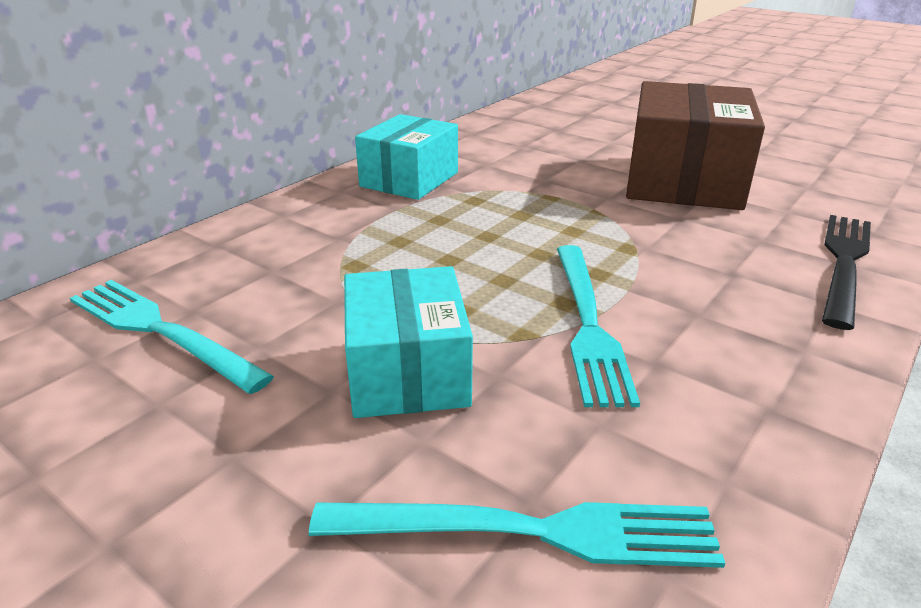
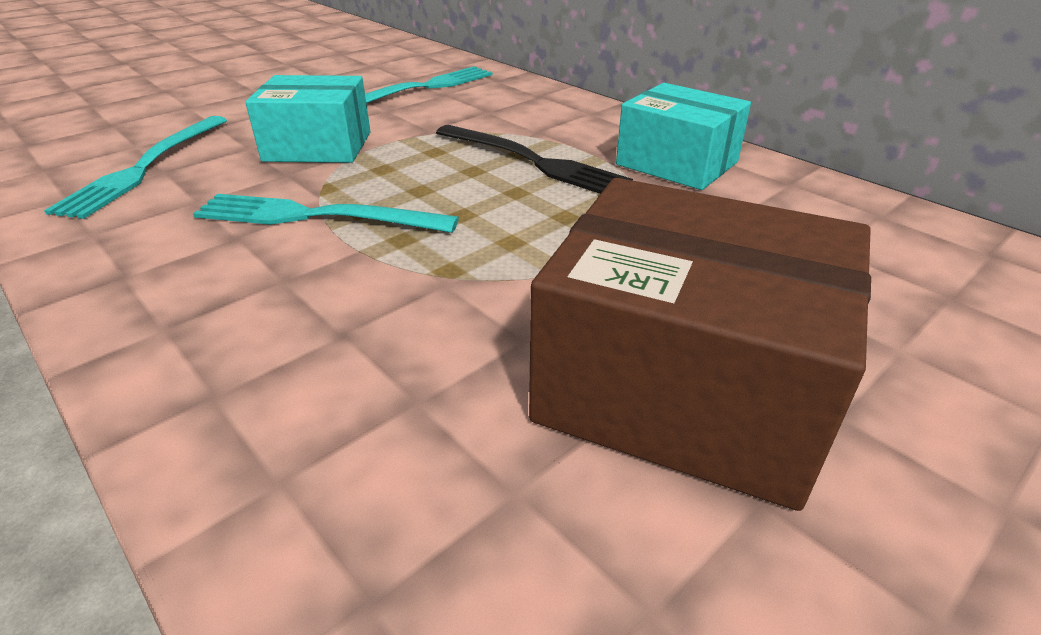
camera: 100 degrees right, 5 degrees up
(844, 263) = (288, 468): black fork -> black fork (532, 161)

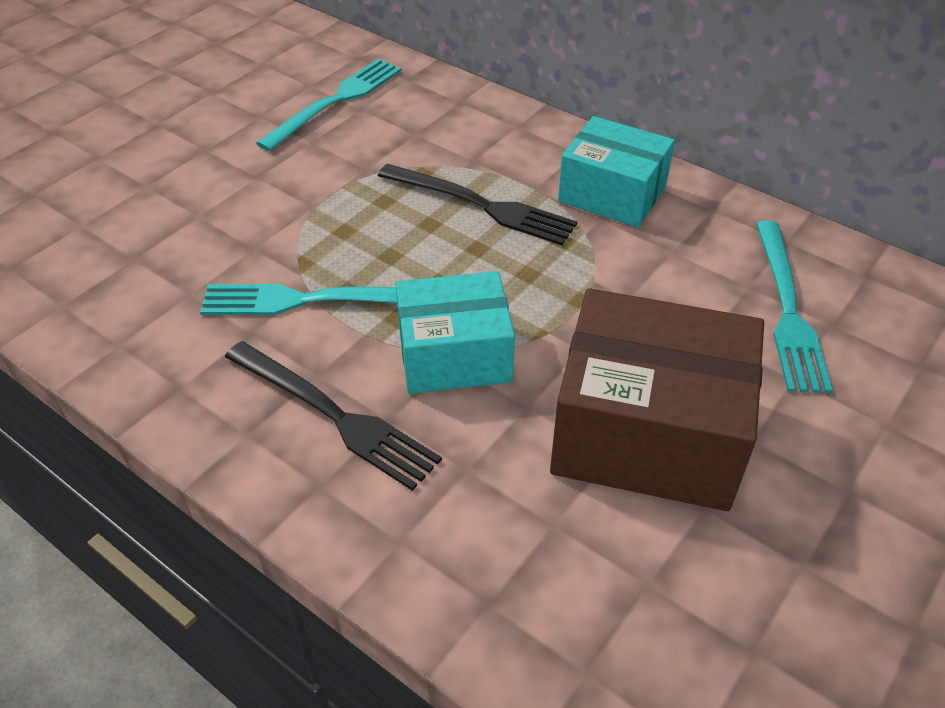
camera: 10 degrees left, 10 degrees up
(145, 167) = (112, 255): turquoise fork -> turquoise fork (787, 309)
(277, 320) = (333, 415): none -> black fork
(318, 146) = (268, 206): turquoise box -> turquoise box (454, 355)

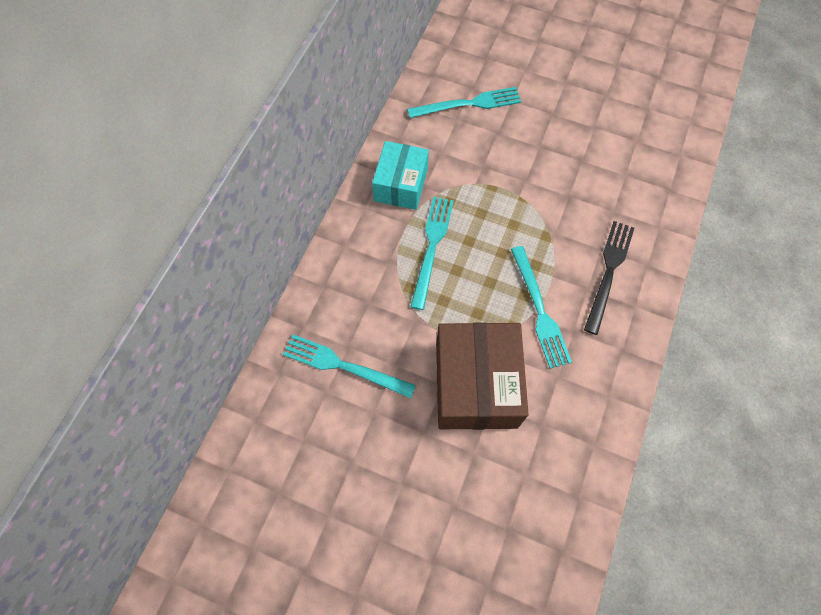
camera: 105 degrees left, 20 degrees up
(454, 355) = (551, 232): turquoise box -> none
(481, 205) = (432, 247): black fork -> turquoise fork
(648, 432) = (565, 149): brown box -> brown box (475, 385)

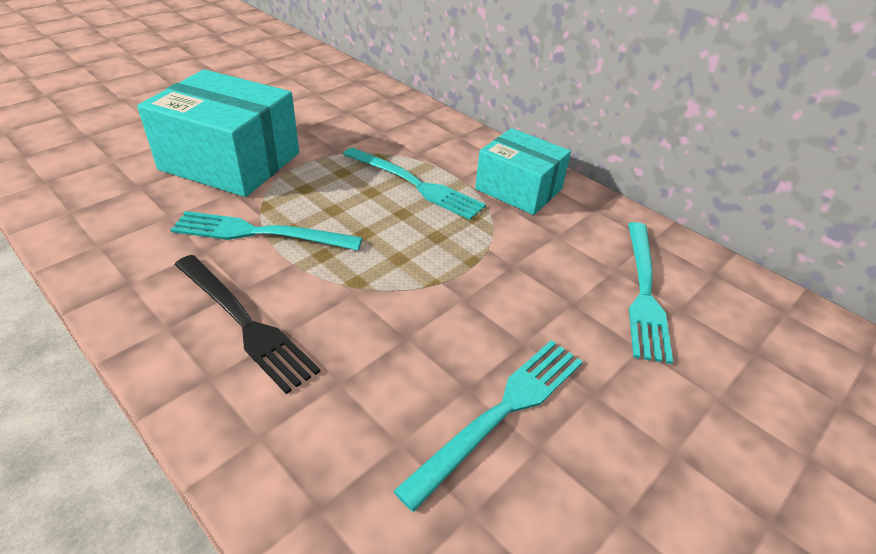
camera: 110 degrees right, 25 degrees down
(344, 366) = (330, 105): turquoise fork -> turquoise fork (501, 413)
(475, 385) = (230, 161): brown box -> turquoise box

